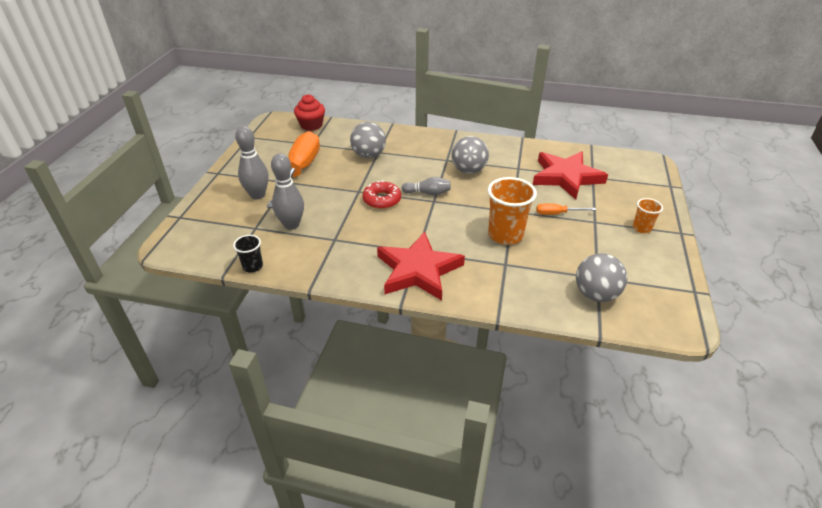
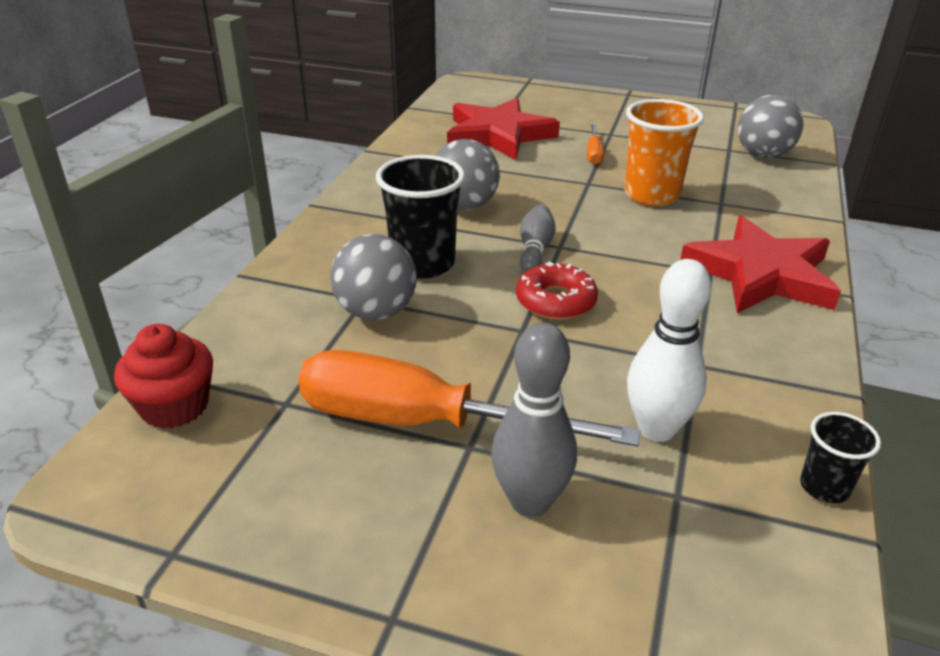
camera: 85 degrees left, 5 degrees down
(291, 225) = (656, 429): grey bowling pin -> white bowling pin
(408, 163) = (423, 264): none -> black cup
(641, 228) = (622, 111): orange cup -> none

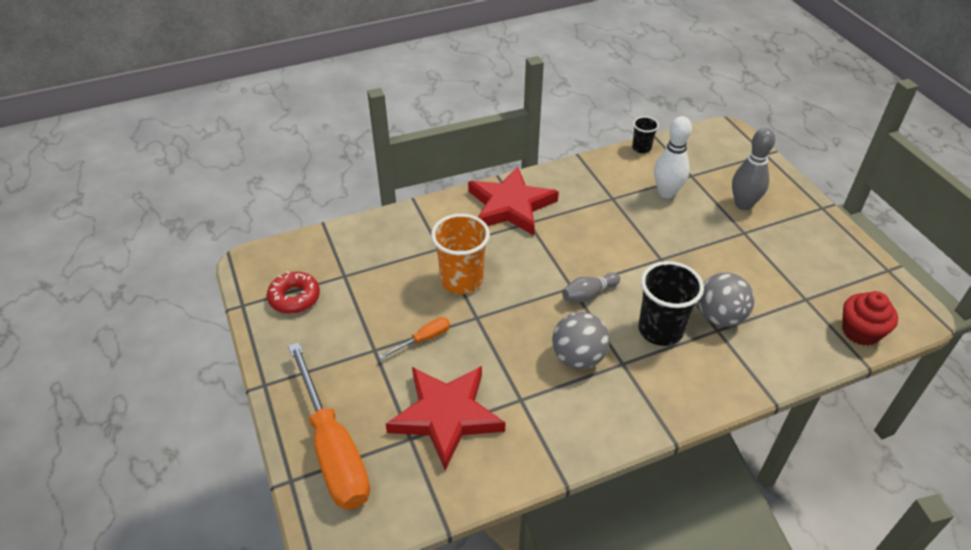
camera: 130 degrees left, 10 degrees up
(423, 423) = (753, 251): orange screwdriver -> orange screwdriver (333, 449)
(555, 301) = (624, 260): red donut -> red donut (294, 297)
(763, 155) = (339, 256): grey ball -> none

